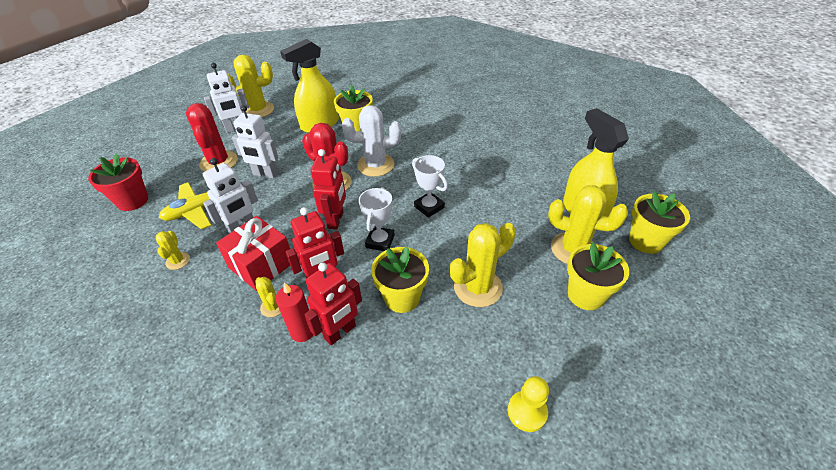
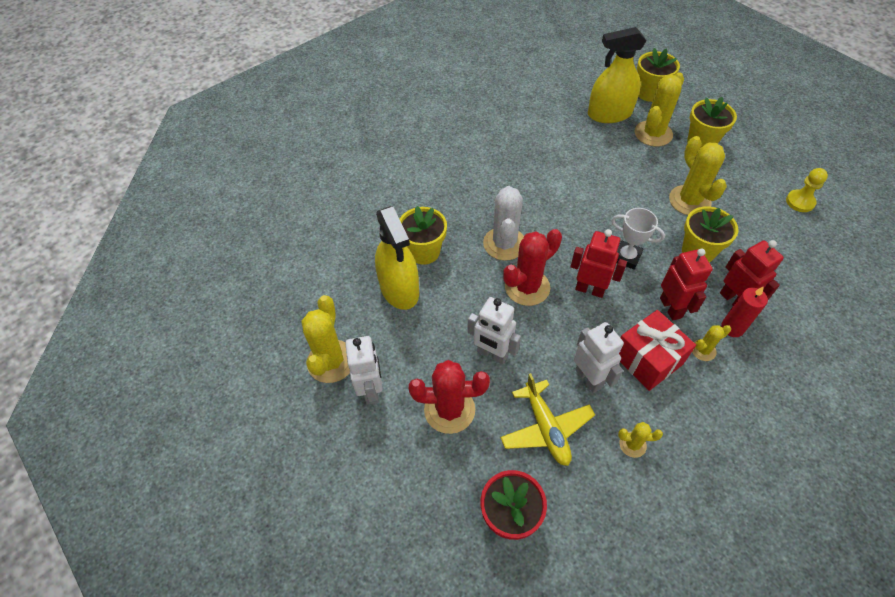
camera: 75 degrees left, 10 degrees up
(265, 174) = (492, 354): white robot -> white robot turned 90 degrees clockwise
(429, 207) = (584, 212): white trophy -> none

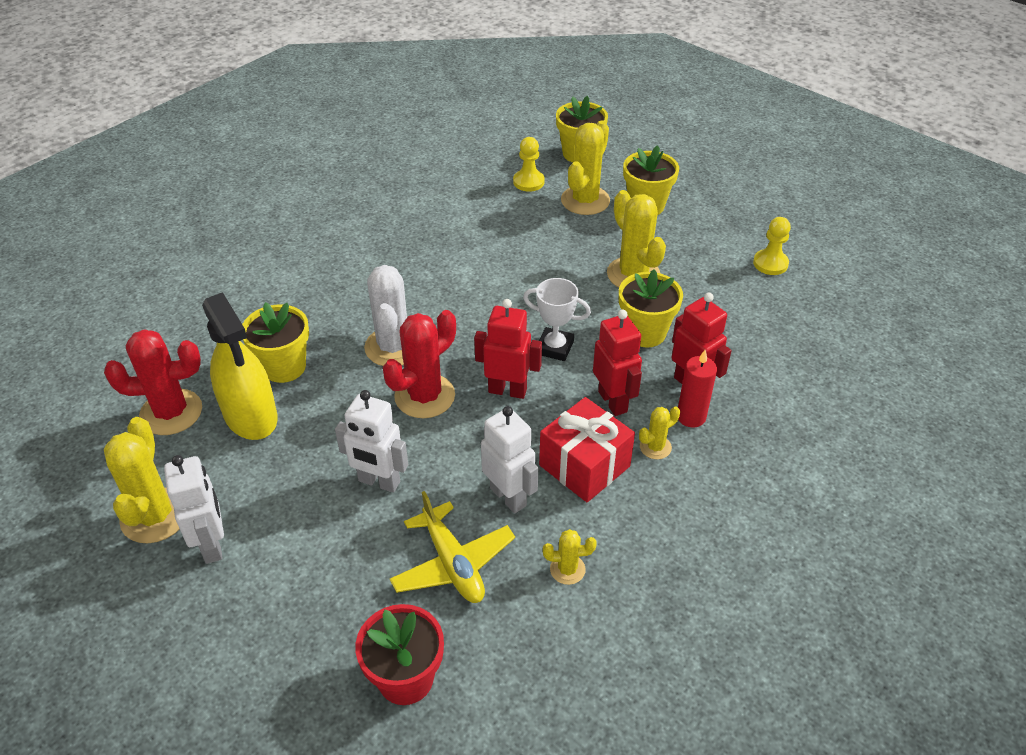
camera: 10 degrees left, 10 degrees down
(449, 409) = (321, 556): red cactus -> red cactus (171, 412)
(609, 114) = (528, 182): yellow spray bottle -> yellow pawn

